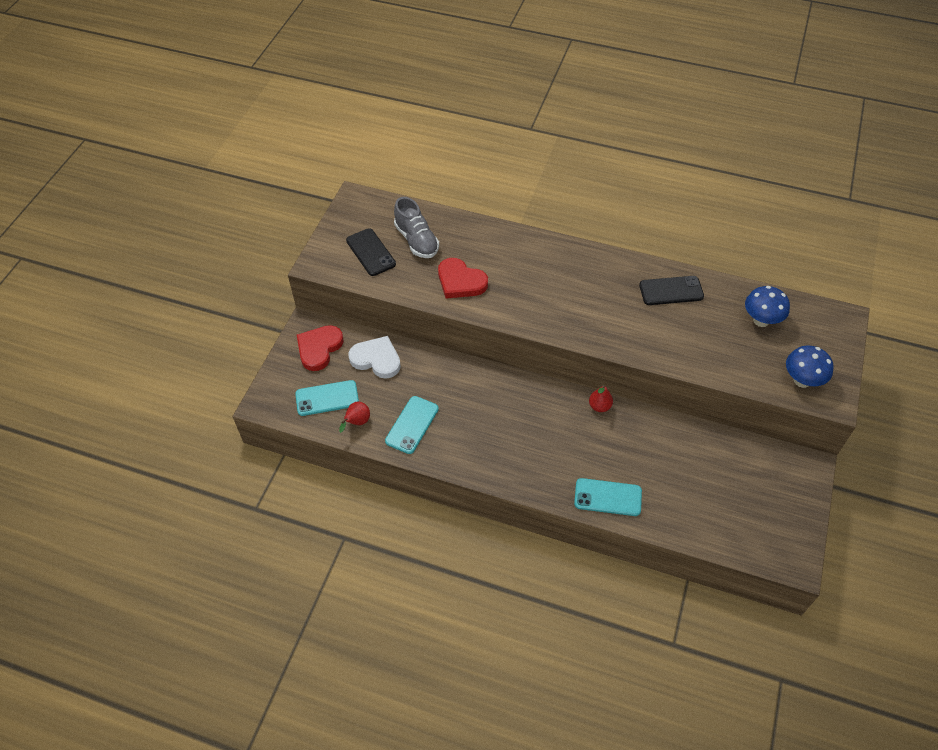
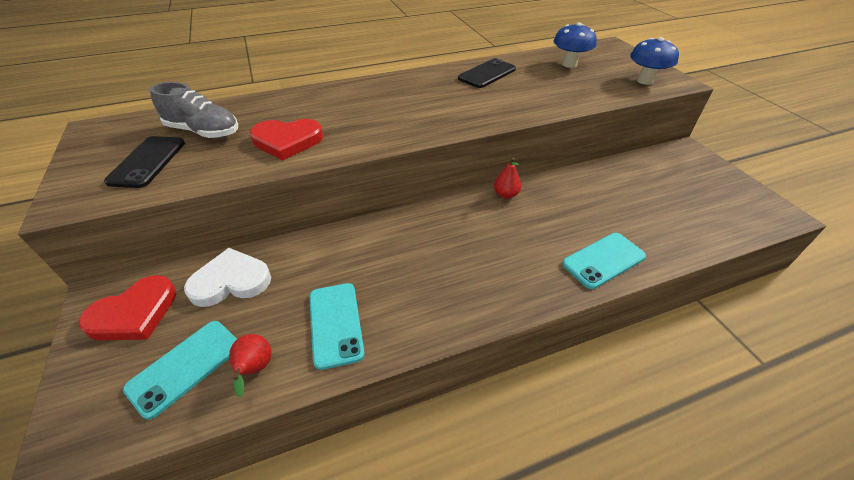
camera: 40 degrees left, 10 degrees down
(319, 348) = (134, 313): red heart -> red heart turned 120 degrees counterclockwise
(371, 252) = (148, 162): black phone -> black phone turned 75 degrees clockwise

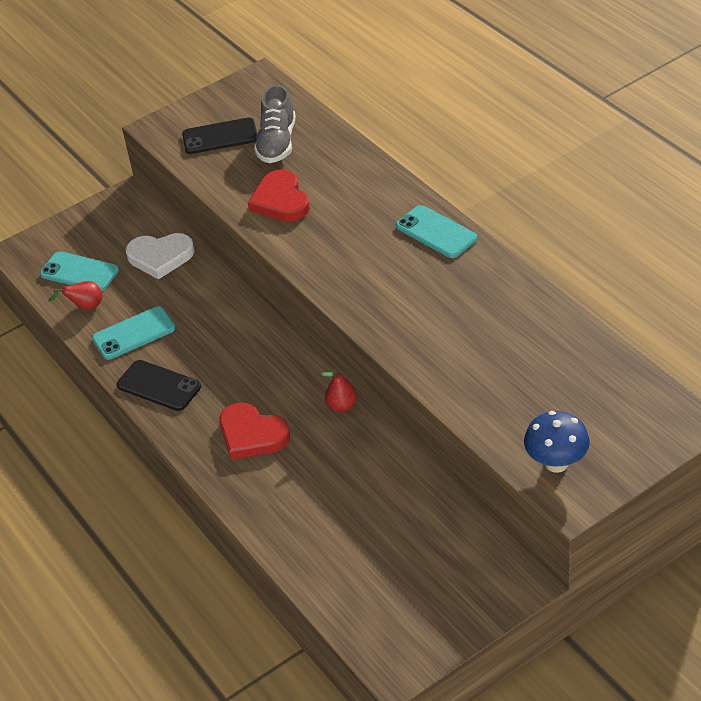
camera: 80 degrees right, 0 degrees up
(134, 313) = (116, 223): red heart -> red heart (252, 435)
(231, 281) = (160, 257): white heart -> white heart turned 120 degrees clockwise
(487, 74) = (502, 304): black phone -> black phone (159, 386)
(569, 64) = (577, 380): blue mushroom -> none
(603, 260) = (258, 497): turquoise phone -> turquoise phone (436, 232)

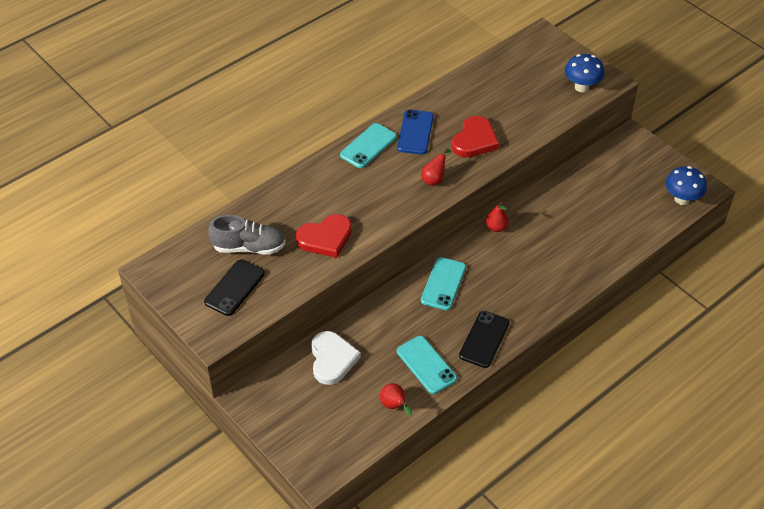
camera: 100 degrees left, 5 degrees up
(79, 272) = (349, 418): turquoise phone -> turquoise phone (443, 284)
(220, 137) = (235, 288): black phone -> black phone turned 45 degrees clockwise
(252, 435) = (528, 276): red heart -> red heart (474, 140)
(369, 293) = (434, 179): none -> red pear
(376, 632) = (681, 199): none -> blue mushroom
(460, 276) = (415, 132): none -> blue phone

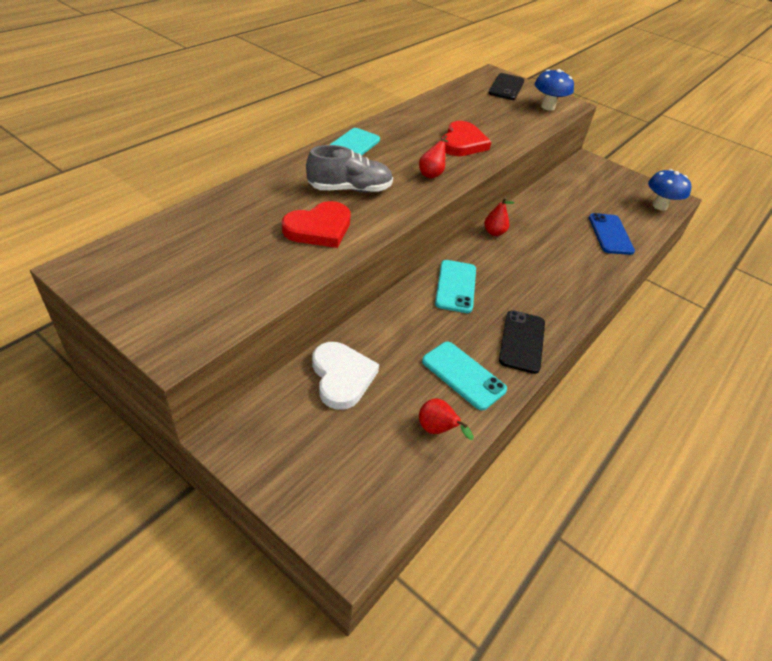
camera: 15 degrees left, 5 degrees down
(235, 288) = (203, 285): black phone -> black phone (506, 87)
(249, 247) = (220, 240): grey shoe -> grey shoe (350, 189)
(415, 132) = (398, 137): blue phone -> blue phone (610, 234)

